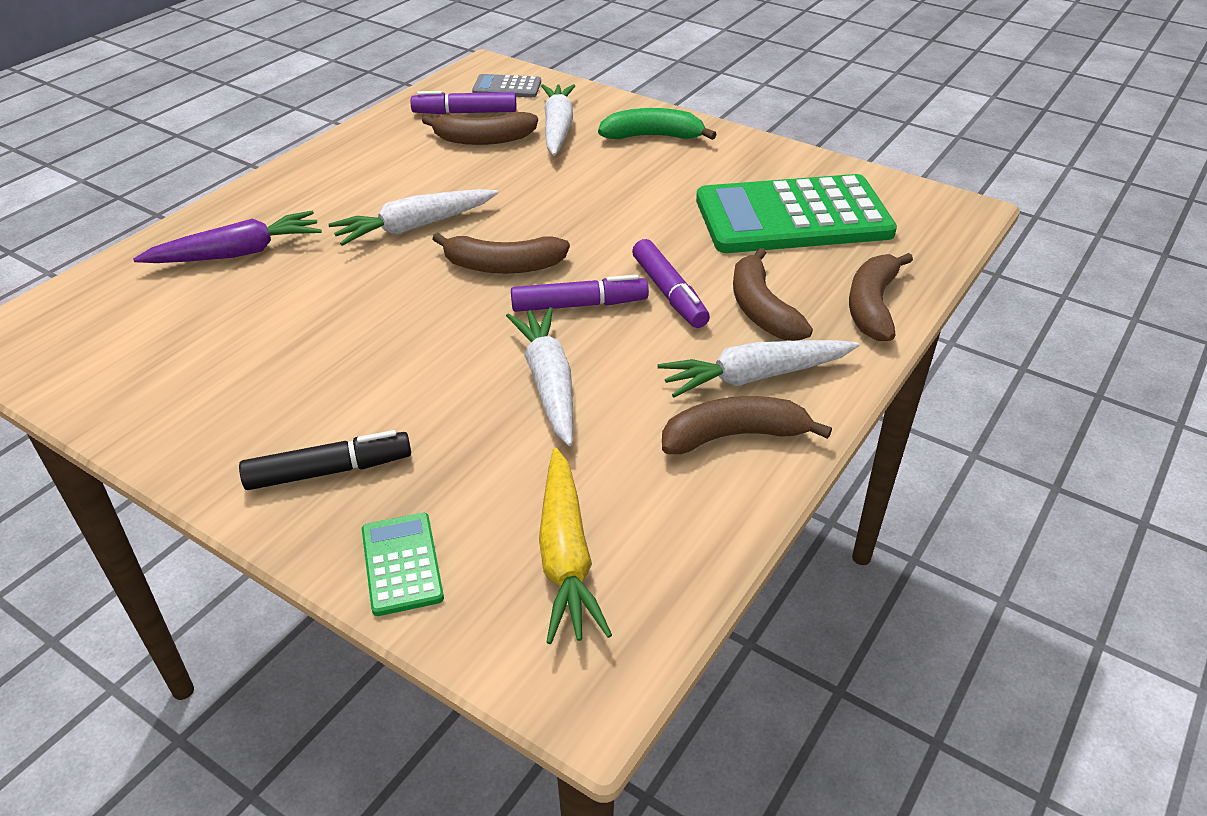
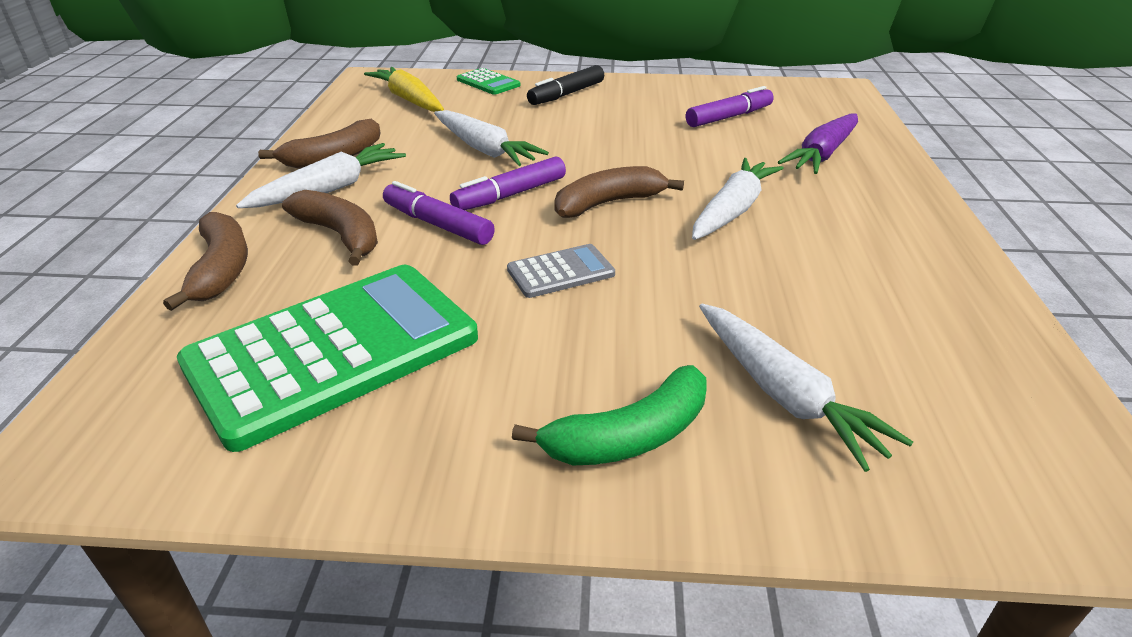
camera: 150 degrees right, 5 degrees down
(465, 112) = (946, 373): purple marker -> purple marker (729, 117)
(484, 139) = (842, 333): brown banana -> none
(507, 87) = (996, 465): grey calculator -> grey calculator (560, 272)

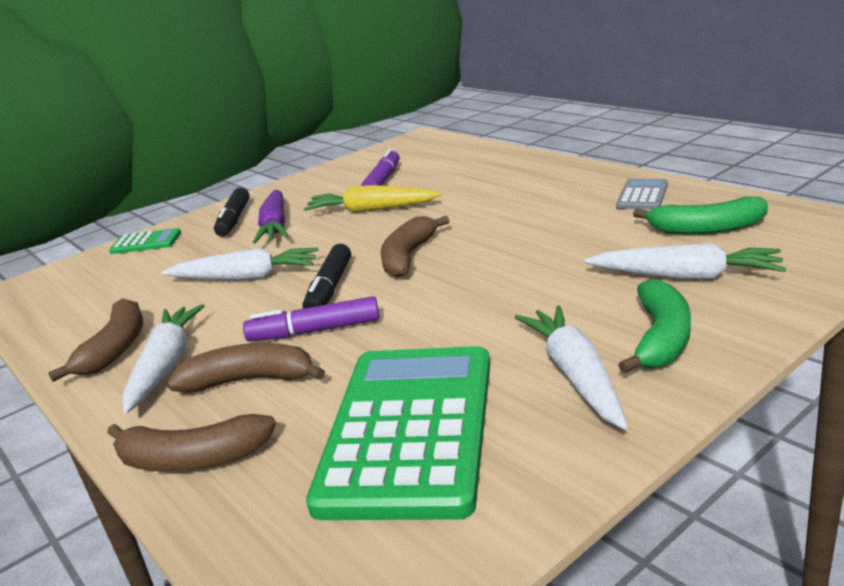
camera: 40 degrees left, 10 degrees down
(221, 269) = (192, 459): brown banana -> brown banana turned 150 degrees clockwise
(409, 100) = (95, 284): yellow carrot -> yellow carrot (372, 210)
(510, 195) = (329, 288): purple marker -> black marker
(560, 272) = (459, 302): grey calculator -> grey calculator (642, 195)
(732, 210) = (489, 221): white carrot -> white carrot (575, 375)
(822, 154) = (479, 172): purple carrot -> purple carrot (275, 226)
(917, 360) = (706, 229): none -> green banana

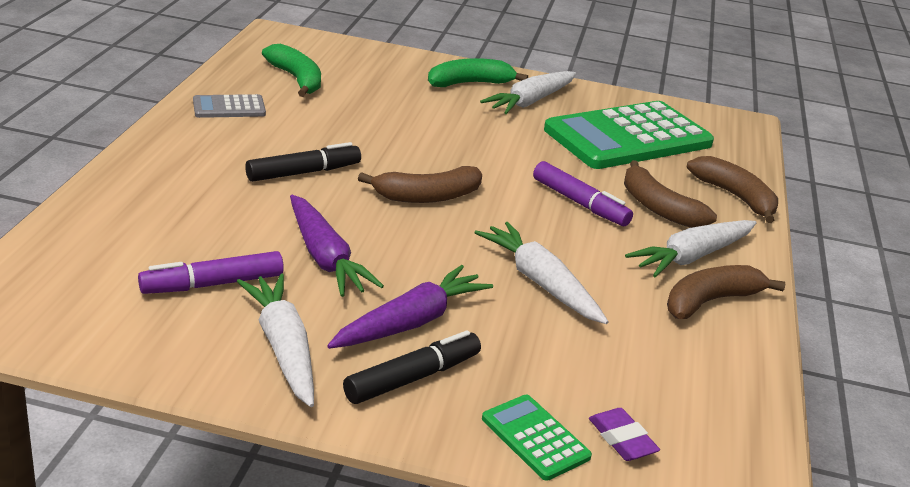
camera: 135 degrees left, 5 degrees up
(102, 266) = (622, 439): none -> purple eraser
(329, 288) = (516, 220): black marker -> black marker (303, 173)
(372, 210) = (325, 257): yellow carrot -> purple carrot
(685, 276) = (383, 82): white carrot -> white carrot (283, 348)

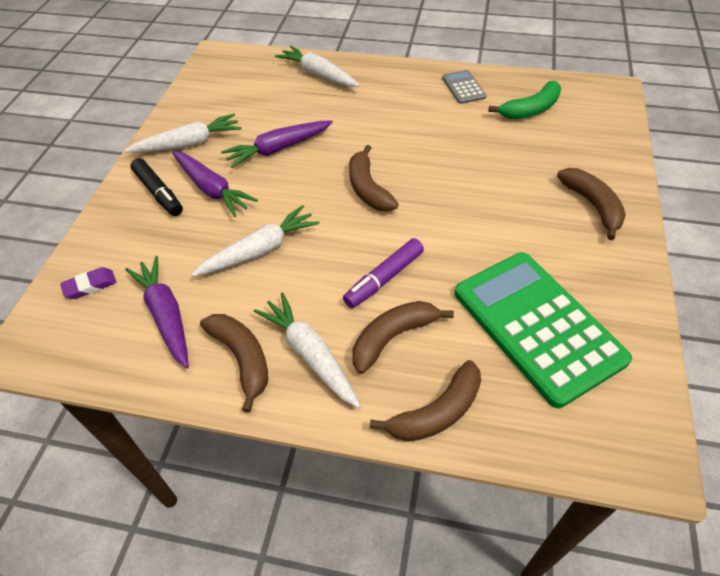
camera: 95 degrees right, 20 degrees up
(212, 284) = (246, 113): purple marker -> none
(303, 173) = (382, 129): black marker -> none
(469, 83) = (592, 205): green banana -> brown banana
(531, 101) = (579, 249): white carrot -> white carrot (318, 75)
(535, 438) = (99, 245): green calculator -> none
(662, 360) = (166, 315): none -> purple carrot

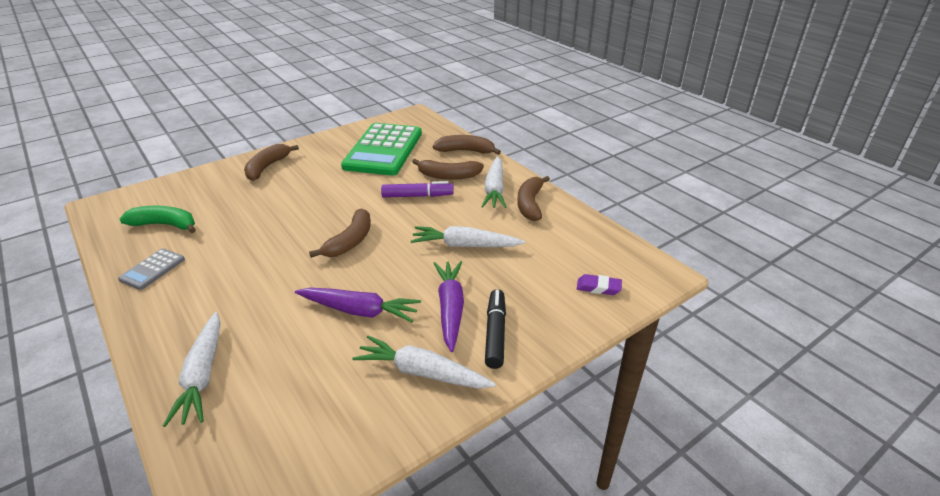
camera: 140 degrees left, 15 degrees down
(166, 315) = (557, 243): purple carrot -> none

